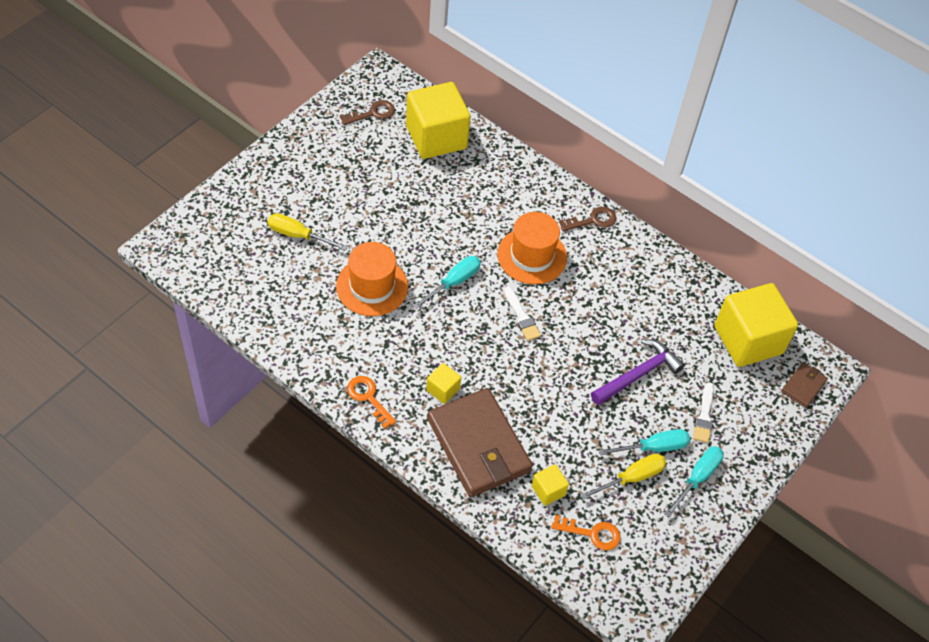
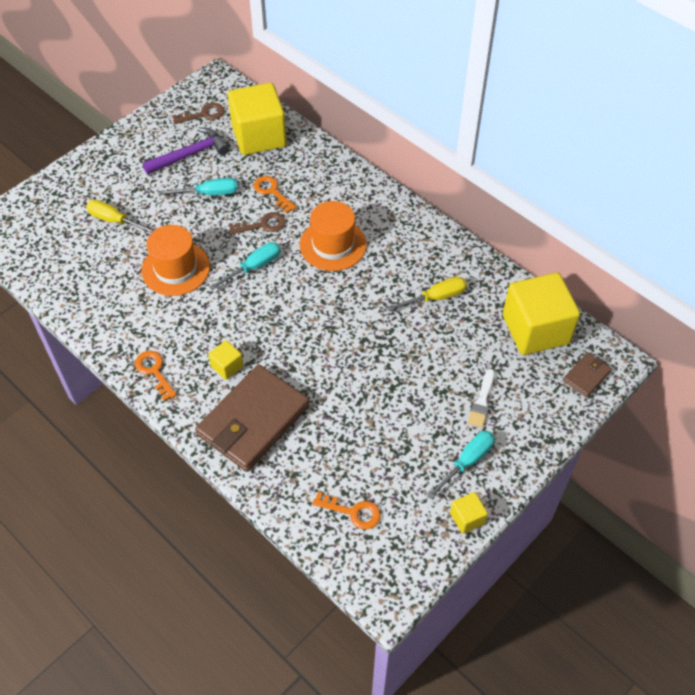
camera: 10 degrees right, 0 degrees up
(459, 199) = (272, 192): none -> orange key
(479, 445) = (253, 421): brown wallet -> brown wallet turned 60 degrees clockwise
(521, 316) = (314, 300): white brush -> none
(548, 490) = (315, 467): yellow cube -> yellow cube (467, 518)
(593, 220) = (396, 213): brown key -> brown key (262, 225)
(632, 478) = (400, 458): yellow screwdriver -> yellow screwdriver (436, 297)
(638, 374) = (420, 359): purple hammer -> purple hammer (190, 154)
(653, 447) = (426, 430): turquoise screwdriver -> turquoise screwdriver (209, 193)

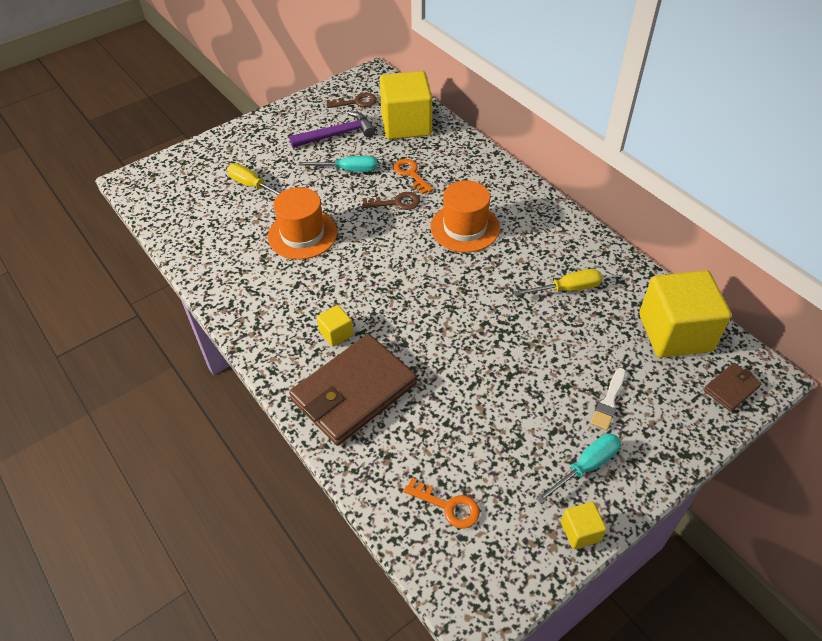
camera: 10 degrees right, 5 degrees down
(154, 371) = (260, 330): orange key -> none
(254, 267) = (381, 240): turquoise screwdriver -> none

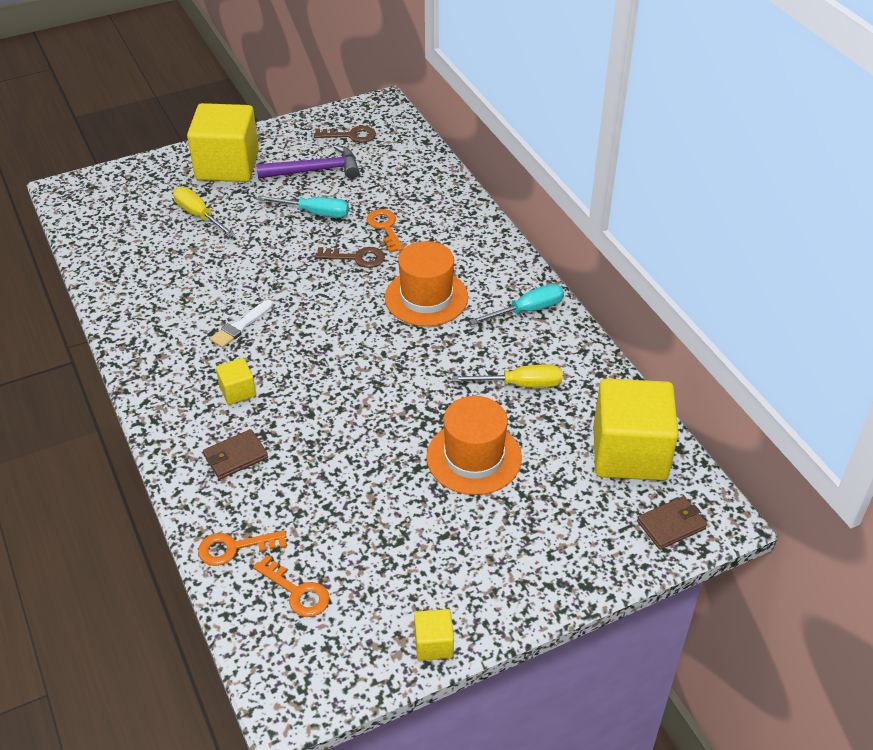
camera: 10 degrees right, 5 degrees down
(302, 234) = (237, 277): orange hat -> orange hat (474, 457)
(354, 392) = (235, 457): brown wallet -> brown wallet, size x0.45
(380, 476) = (234, 548): none -> orange key
(406, 125) = (400, 170): yellow cube -> yellow cube (227, 166)
(586, 466) = (467, 578): turquoise screwdriver -> turquoise screwdriver (528, 310)
(609, 401) = (520, 514): white brush -> white brush (241, 326)

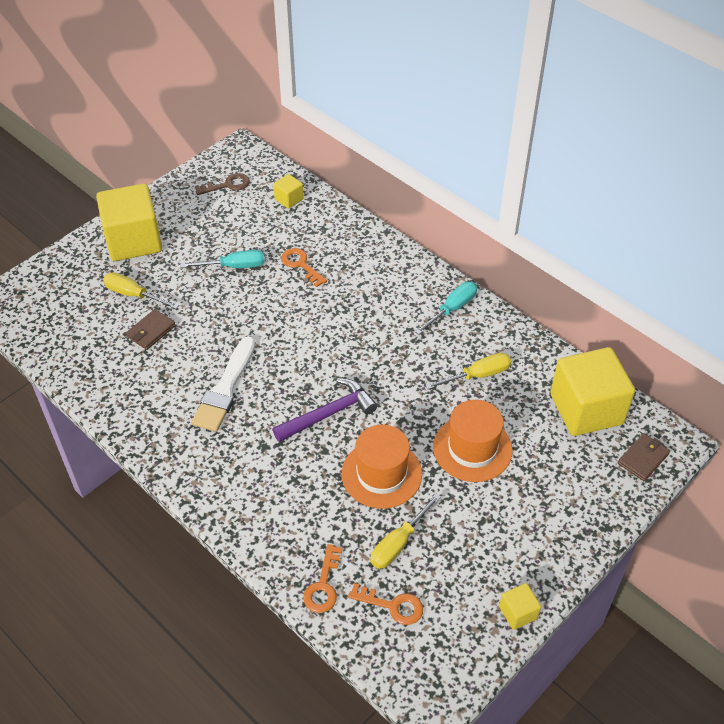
camera: 20 degrees left, 5 degrees up
(234, 548) = (323, 585): orange key -> orange key turned 45 degrees counterclockwise
(235, 457) = (283, 506): brown wallet -> brown wallet (151, 331)
(237, 391) = (254, 448): yellow cube -> yellow cube (289, 199)
(241, 326) = (225, 388): white brush -> white brush, size x1.73
(314, 170) = (213, 226): purple hammer -> purple hammer (328, 414)
(338, 530) = (398, 543): none -> yellow screwdriver
(357, 258) = (291, 299): brown key -> none
(426, 297) = (366, 320): orange hat -> orange hat (381, 474)

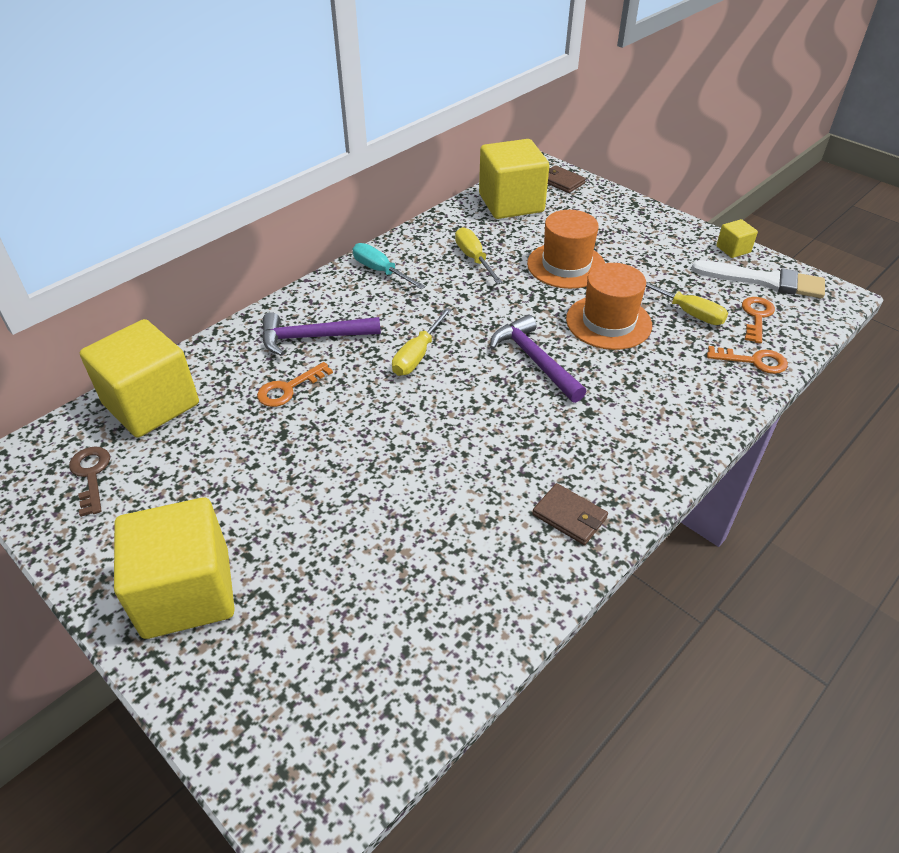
camera: 90 degrees left, 5 degrees down
(133, 295) = (317, 578): yellow screwdriver -> yellow screwdriver (417, 355)
(151, 331) = (398, 545): brown wallet -> brown wallet (569, 516)
(225, 388) = (503, 452): white brush -> white brush (764, 281)
(234, 266) = (277, 456): turquoise screwdriver -> none
(289, 199) = (151, 404): yellow cube -> yellow cube, size x2.28
(359, 273) = (313, 337): none -> purple hammer

